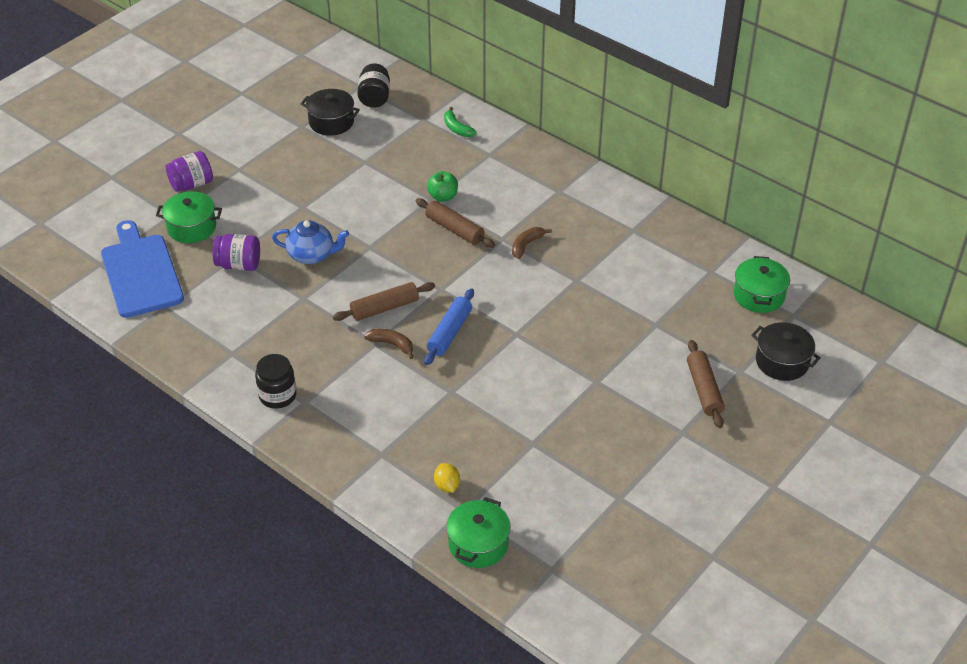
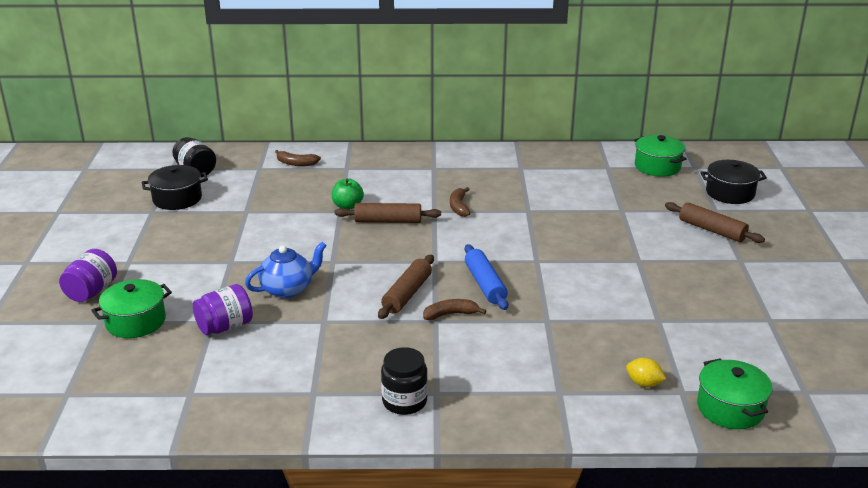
camera: 40 degrees left, 15 degrees down
(141, 272) = (125, 379): blue cutting board -> none
(457, 128) = (296, 163): green banana -> brown banana

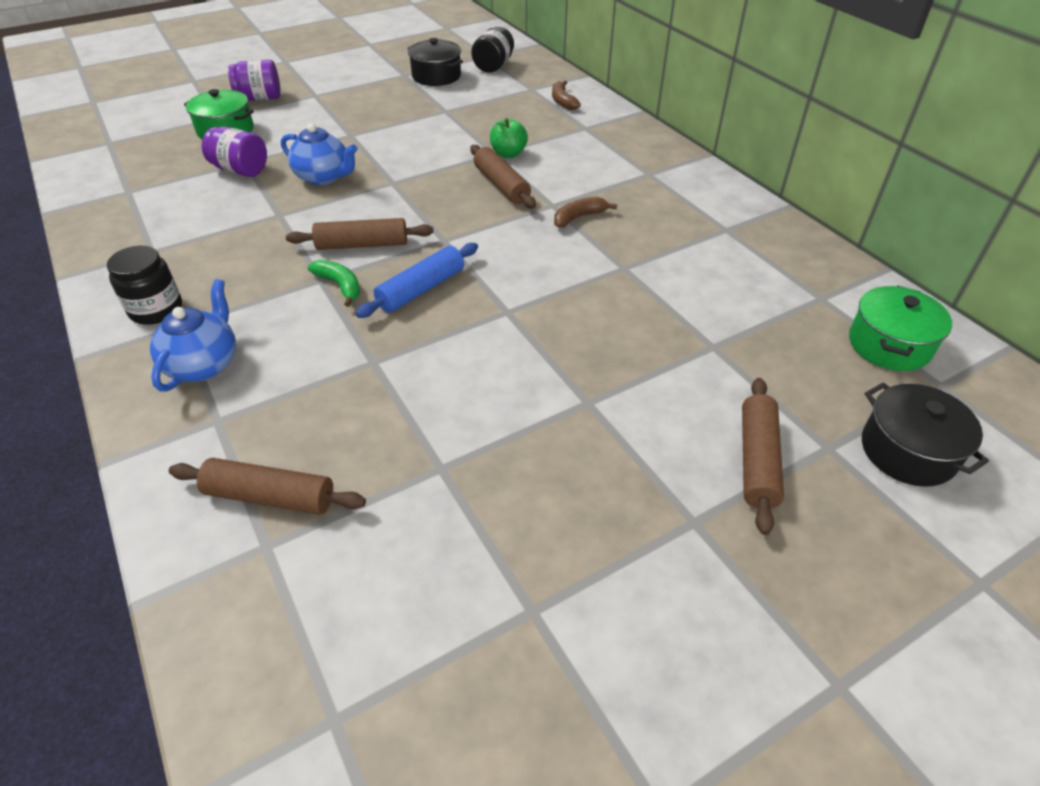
camera: 60 degrees right, 15 degrees up
(450, 314) = (340, 286): brown banana -> green banana
(494, 389) = (204, 364): none -> blue teapot
(644, 383) = (270, 497): yellow lemon -> brown rolling pin
(730, 408) = (244, 618): green pot -> none

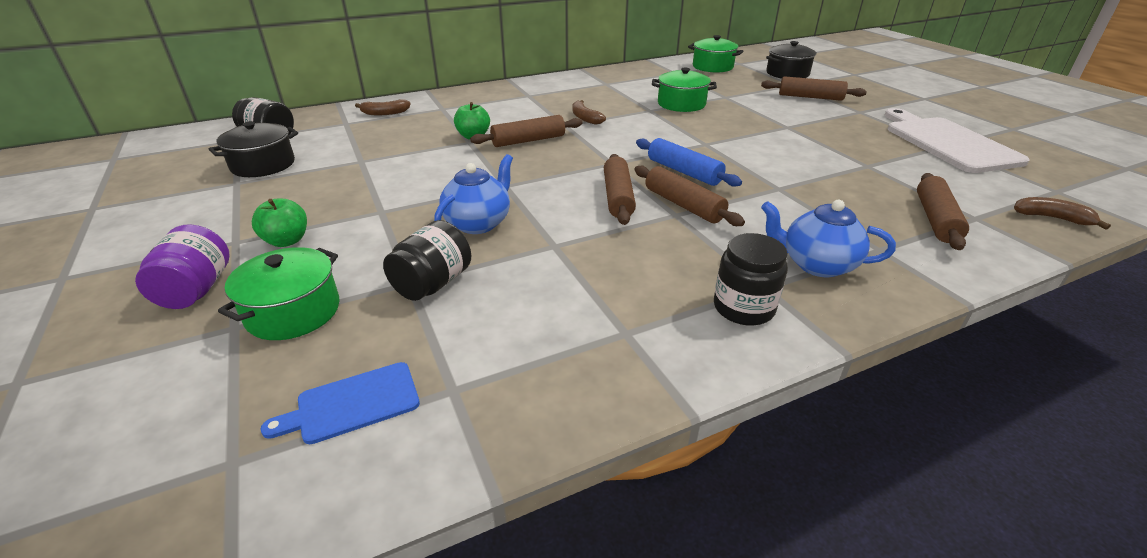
camera: 85 degrees left, 10 degrees down
(132, 164) = (352, 404): none -> blue cutting board
(240, 170) = (432, 284): purple jar -> black jar
(246, 652) = (1051, 218): none -> brown banana
(312, 111) = (287, 241): none -> green apple
(340, 286) = (683, 205): green banana -> brown rolling pin
(549, 622) = (947, 142): none -> white cutting board
(659, 297) = (681, 104): none -> green pot

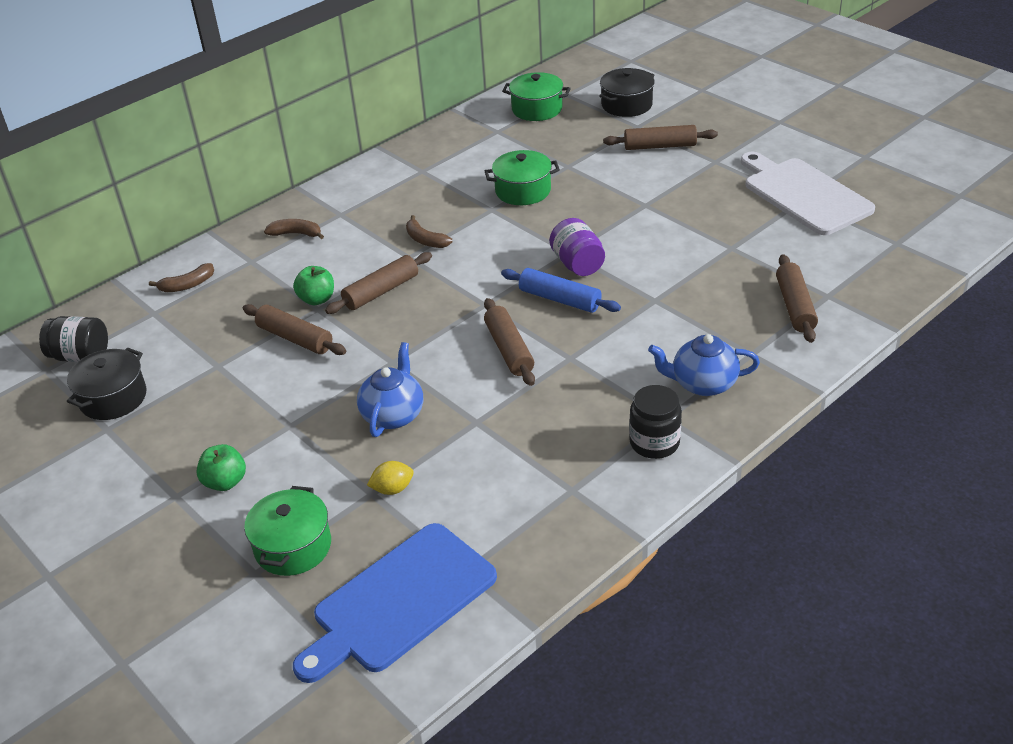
camera: 15 degrees left, 5 degrees up
(196, 290) = (188, 552): purple jar -> purple jar (577, 264)
(352, 404) = (399, 601): blue cutting board -> blue cutting board, size x2.00
(432, 284) = (392, 489): black jar -> yellow lemon
(683, 205) = (573, 344): brown rolling pin -> brown rolling pin (295, 338)
(1051, 218) = (889, 280): brown banana -> brown banana (296, 234)

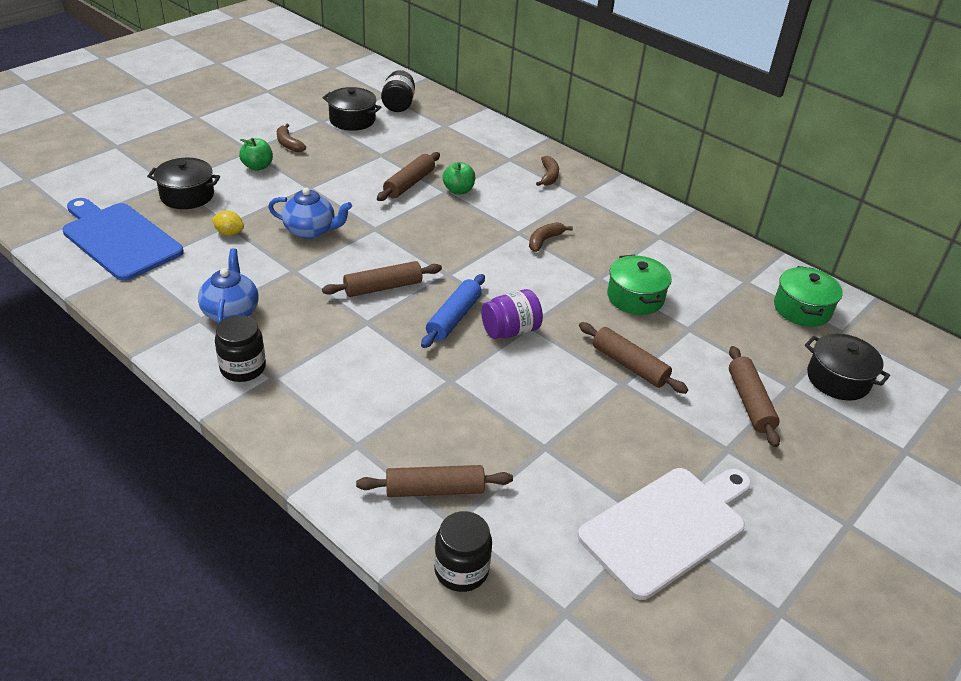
camera: 80 degrees right, 0 degrees up
(187, 285) = (478, 135): brown banana -> brown banana (288, 144)
(293, 546) = (187, 195): green pot -> black pot
(381, 291) = (468, 220): brown rolling pin -> brown rolling pin (629, 365)
(392, 489) = (229, 233): yellow lemon -> yellow lemon turned 45 degrees counterclockwise
(702, 384) = (316, 405): blue teapot -> blue teapot (231, 312)
(875, 291) = (461, 570): none -> black jar

